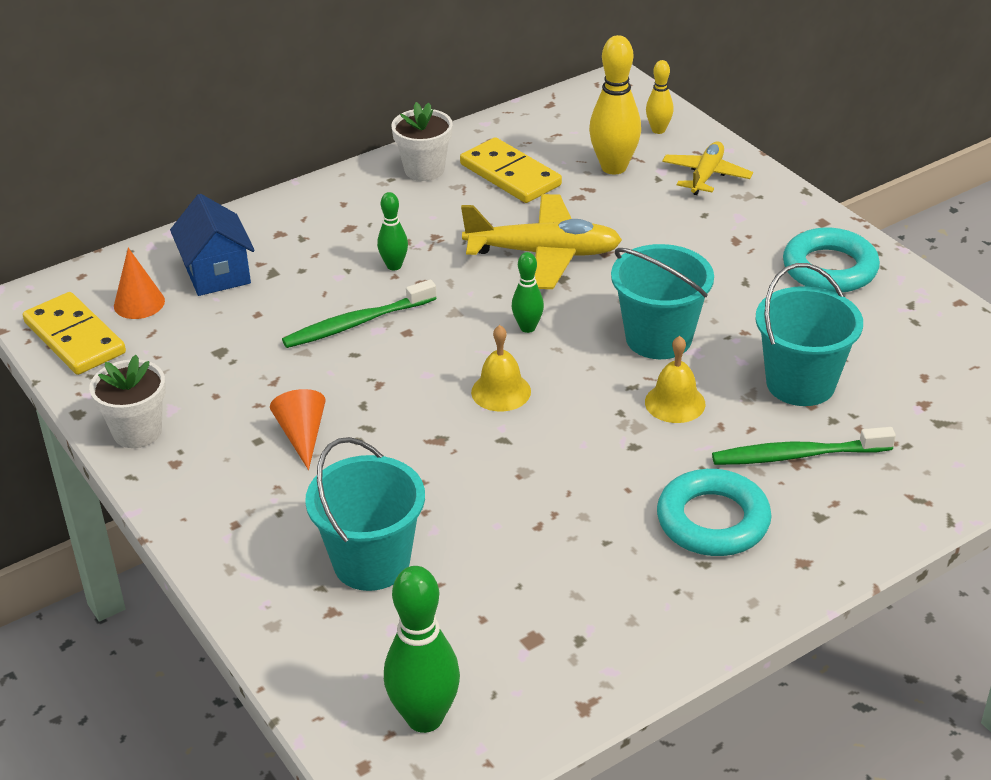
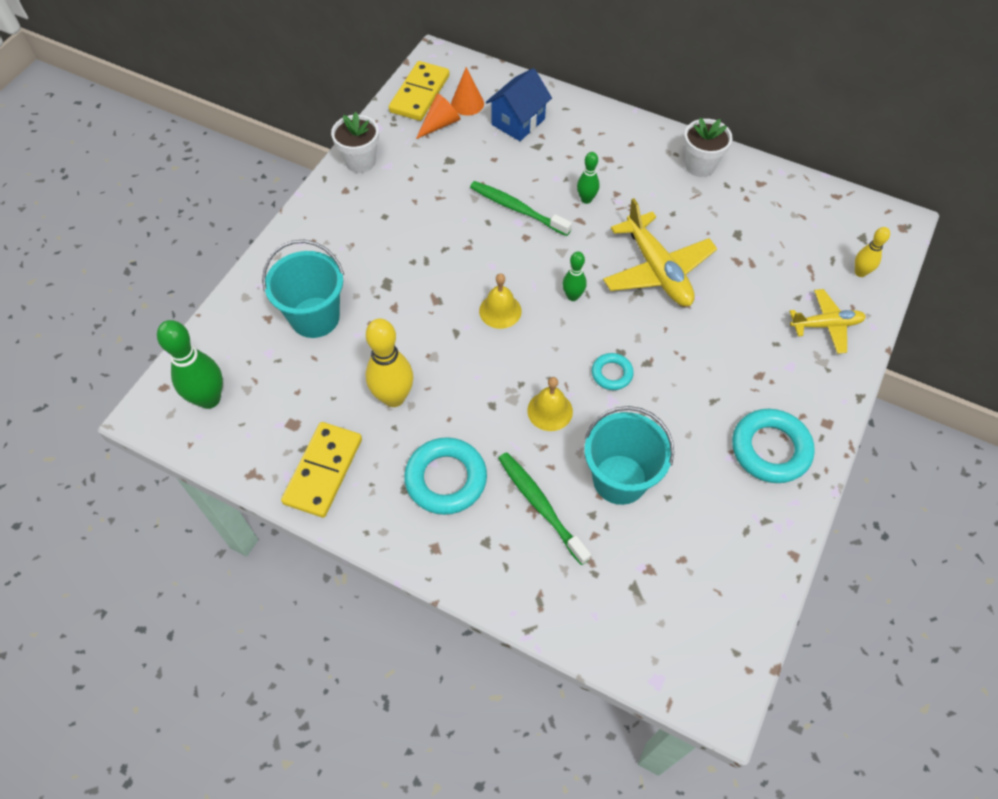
camera: 60 degrees right, 20 degrees up
(302, 435) = (401, 234): orange cone -> orange cone (440, 124)
(510, 175) = (732, 212): yellow domino -> yellow domino (323, 471)
(614, 167) = (789, 266): yellow bowling pin -> yellow bowling pin (393, 397)
(658, 338) = (612, 374): turquoise bucket -> turquoise ring

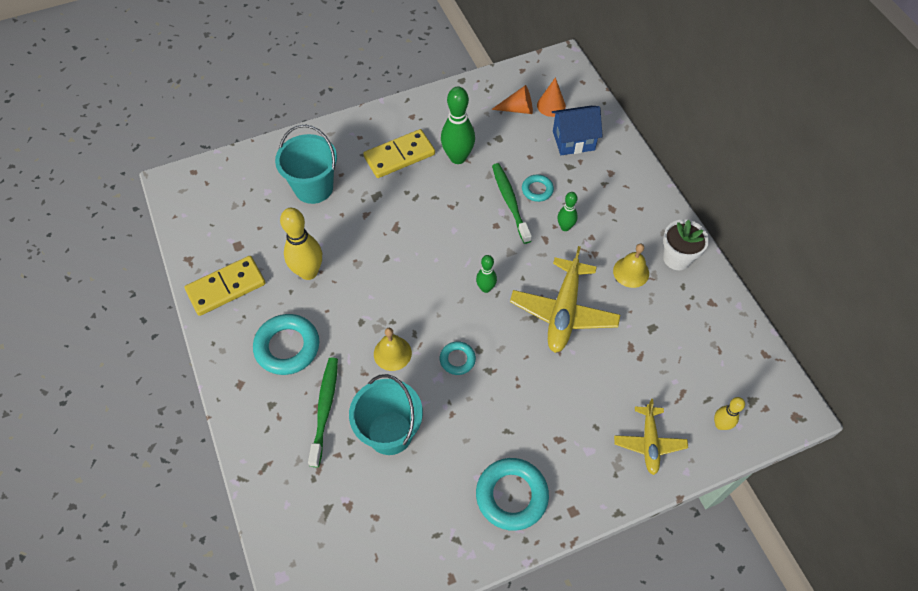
camera: 40 degrees right, 0 degrees up
(209, 399) = (209, 196): green bowling pin -> green bowling pin (458, 157)
(360, 161) = (440, 102): white flower pot -> none
(420, 94) = (525, 79): yellow domino -> yellow domino (399, 156)
(500, 311) = (428, 264): yellow bell -> yellow bell (631, 272)
(530, 183) = (537, 190): none -> turquoise ring
(826, 325) = (649, 443): yellow plane -> yellow plane turned 60 degrees clockwise

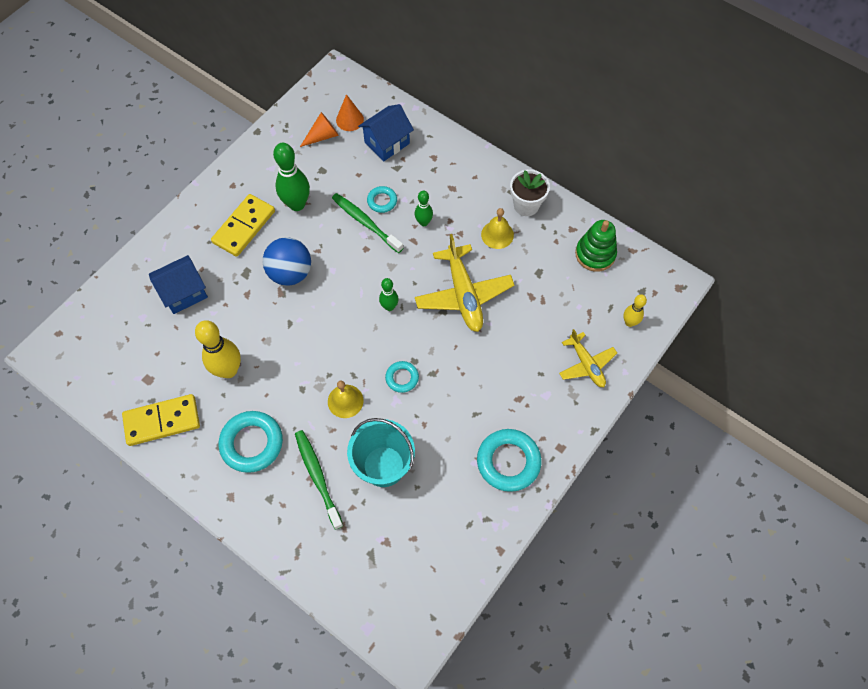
camera: 30 degrees left, 5 degrees up
(226, 287) = (162, 421): yellow domino -> yellow domino turned 45 degrees clockwise
(313, 188) = (184, 293): turquoise bucket -> blue house
(414, 214) = (290, 273): none -> blue ball
(722, 339) = (595, 254): none -> green stacking toy

